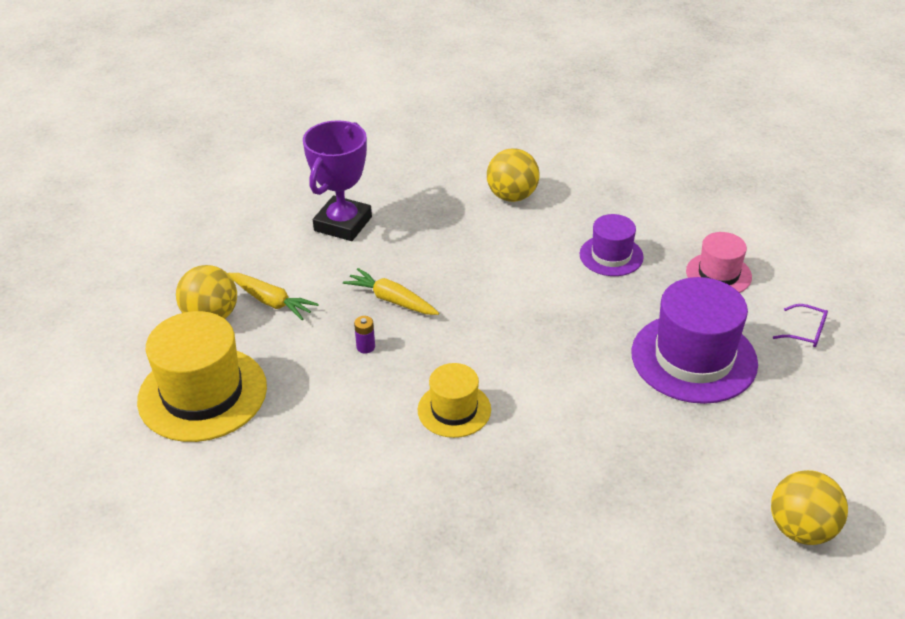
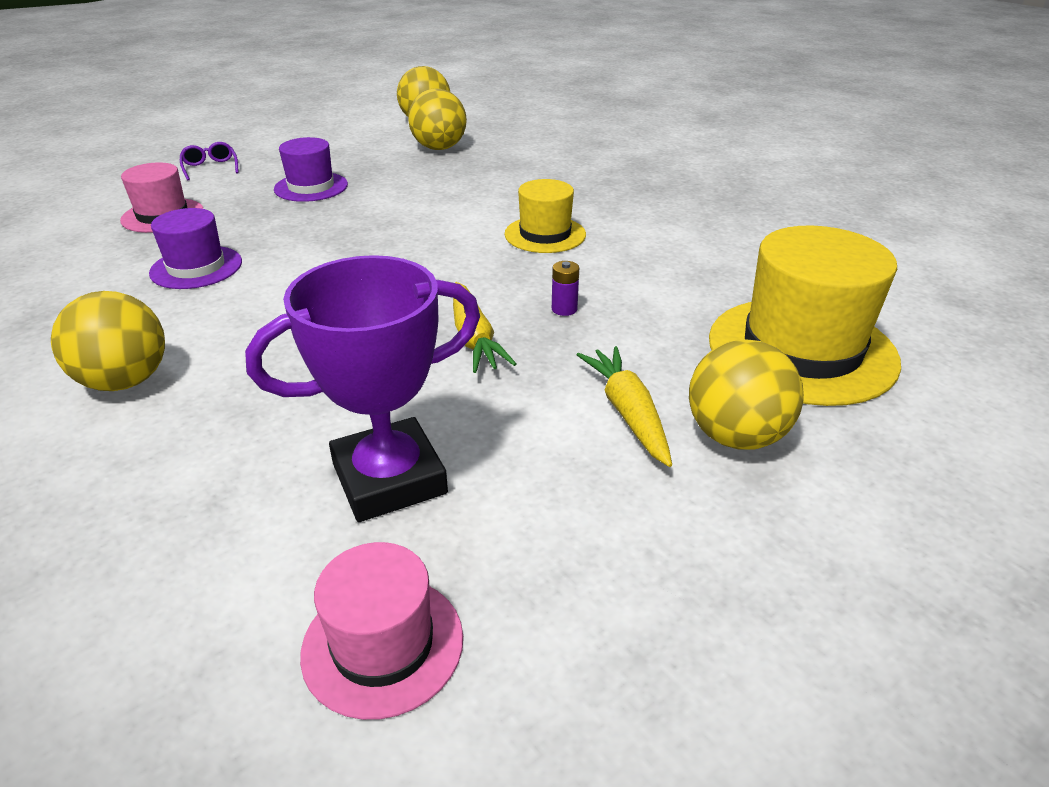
camera: 140 degrees left, 5 degrees down
(283, 188) = (383, 644): none -> pink hat
(693, 358) = (311, 187): purple hat -> purple hat, size x0.57
(703, 482) = (439, 148): none -> yellow ball

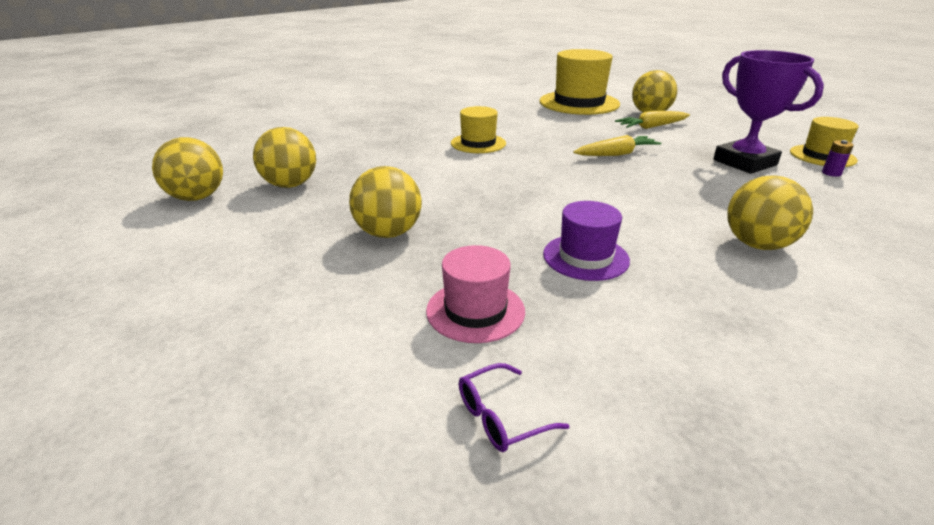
camera: 95 degrees left, 5 degrees down
(210, 167) = (309, 315): purple glasses -> purple glasses (500, 417)
(311, 187) = (388, 233): purple hat -> yellow ball
(383, 644) = (822, 156): pink hat -> yellow hat
(564, 309) = (571, 137): purple battery -> purple battery (831, 173)

